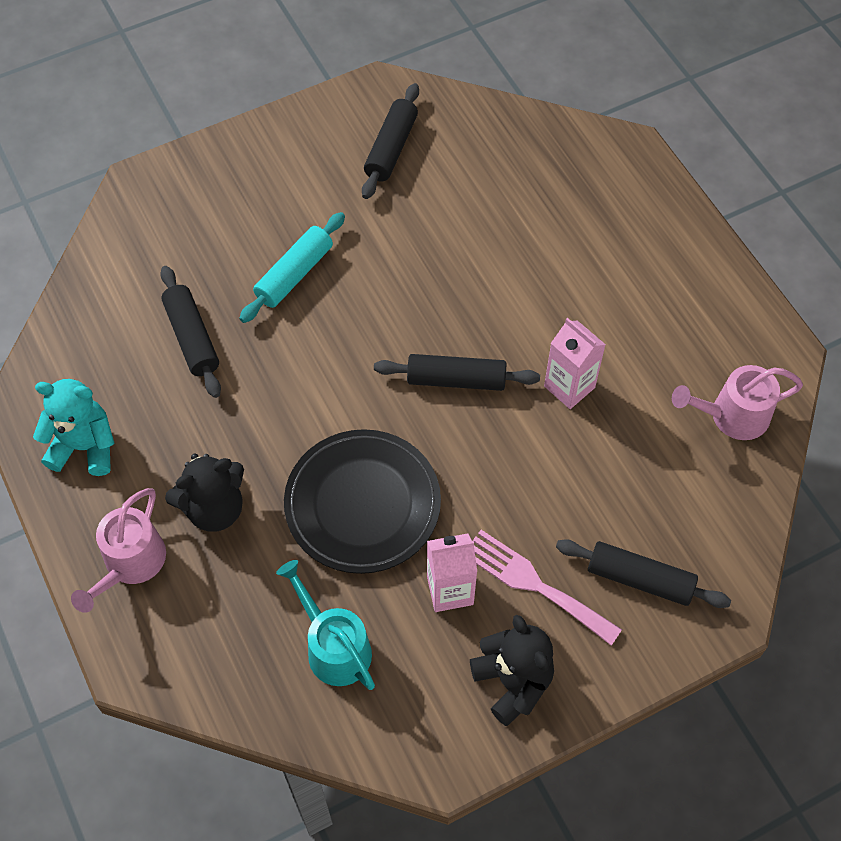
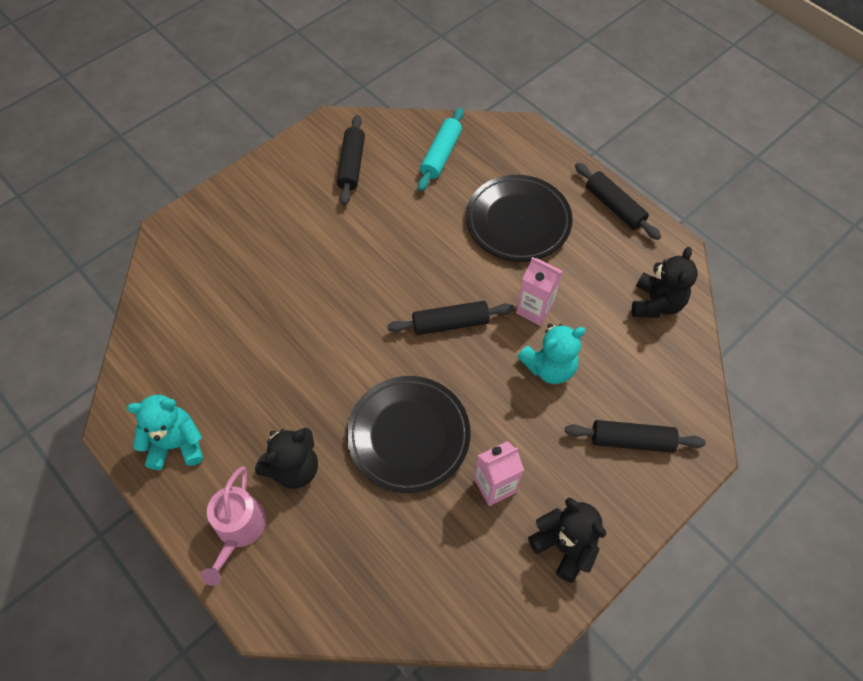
camera: 15 degrees left, 0 degrees up
(192, 338) = (240, 338): black rolling pin -> black rolling pin (614, 207)
(294, 274) = (306, 272): turquoise rolling pin -> turquoise rolling pin (441, 155)
(333, 646) = (419, 554): turquoise watering can -> none
(534, 584) = (556, 464): pink fork -> none
(565, 463) = (549, 367): none -> turquoise teddy bear
(584, 269) = (518, 221): none -> black plate
(732, 416) = (656, 303): pink watering can -> black teddy bear

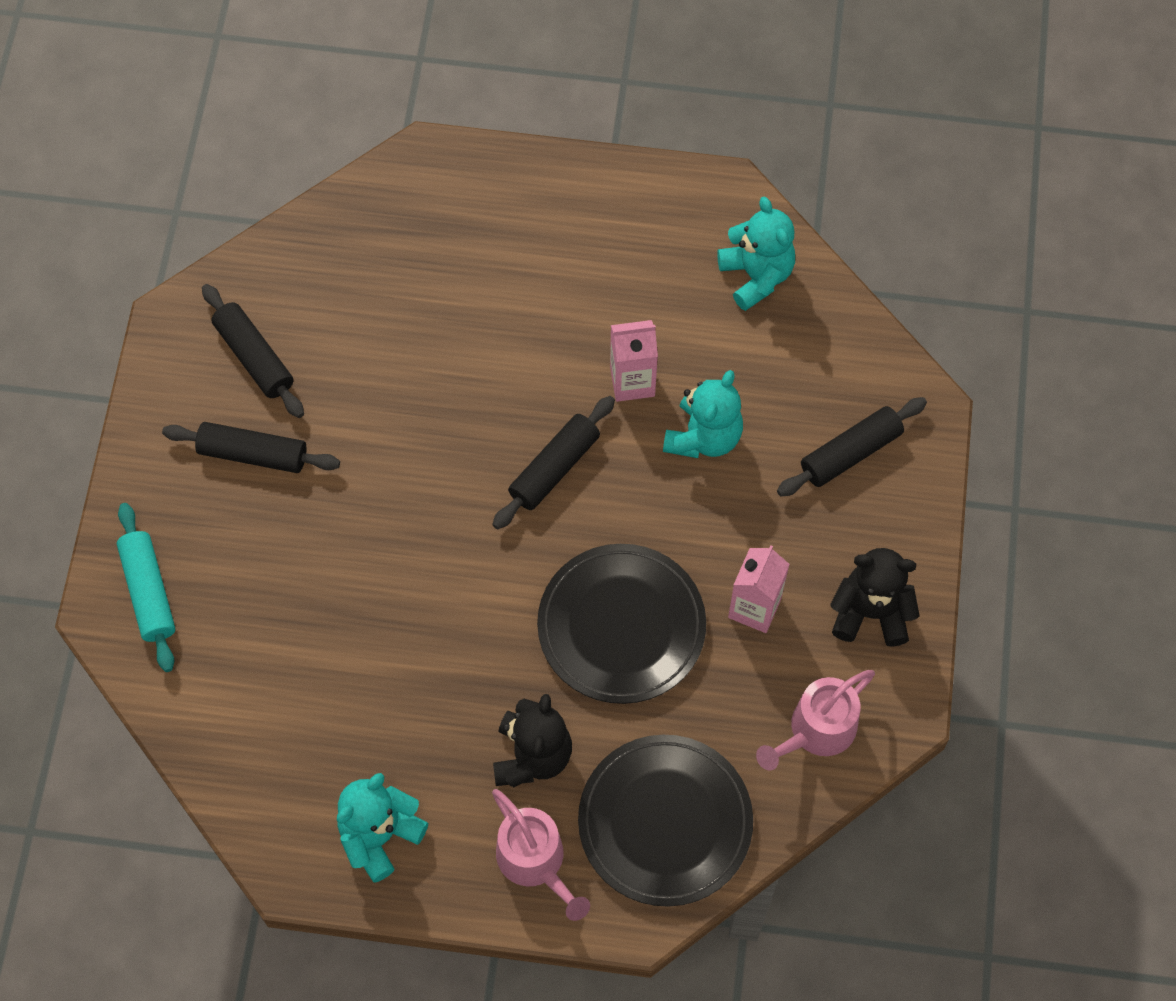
camera: 40 degrees left, 5 degrees up
(441, 155) = (353, 263): turquoise rolling pin -> turquoise rolling pin (149, 592)
(467, 591) = (816, 731): none -> pink watering can
(518, 221) = (522, 286): black plate -> black plate (665, 822)
(614, 207) = (617, 186): black rolling pin -> black rolling pin (253, 454)
(656, 303) = (756, 276): black teddy bear -> turquoise teddy bear

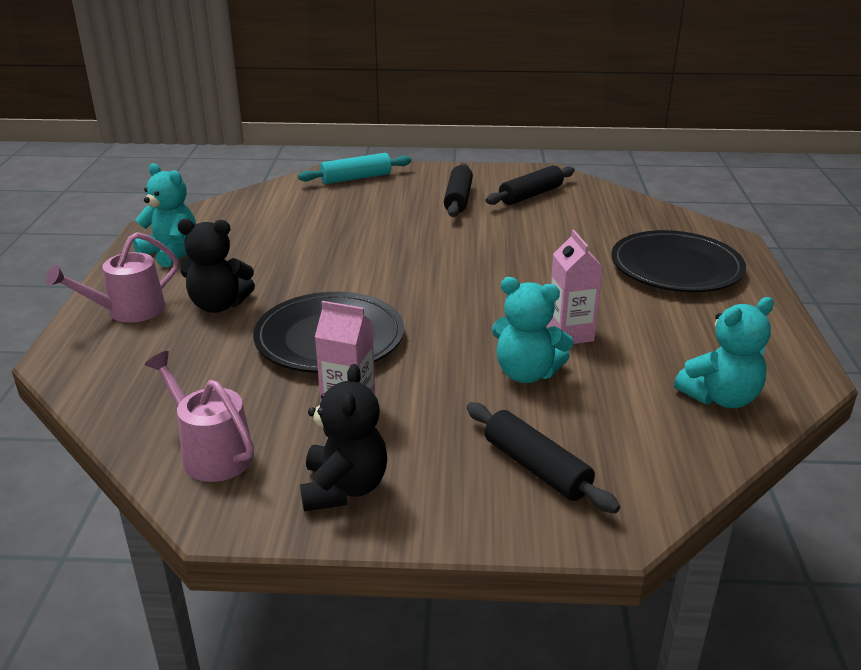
camera: 85 degrees right, 35 degrees down
(554, 468) = (474, 302): black rolling pin -> none
(665, 822) = (142, 368): black plate -> black plate (676, 268)

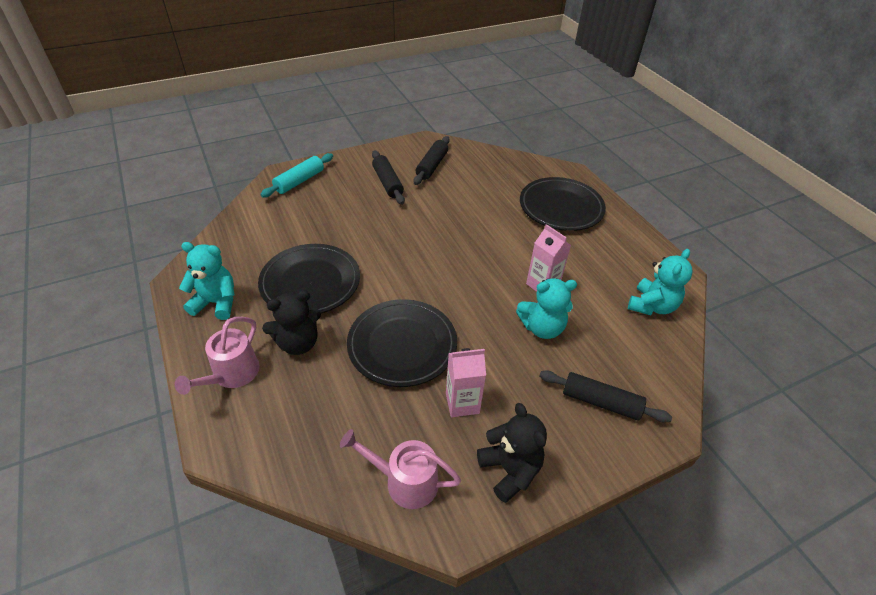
camera: 30 degrees left, 15 degrees up
(282, 261) = (310, 283): none -> black plate

